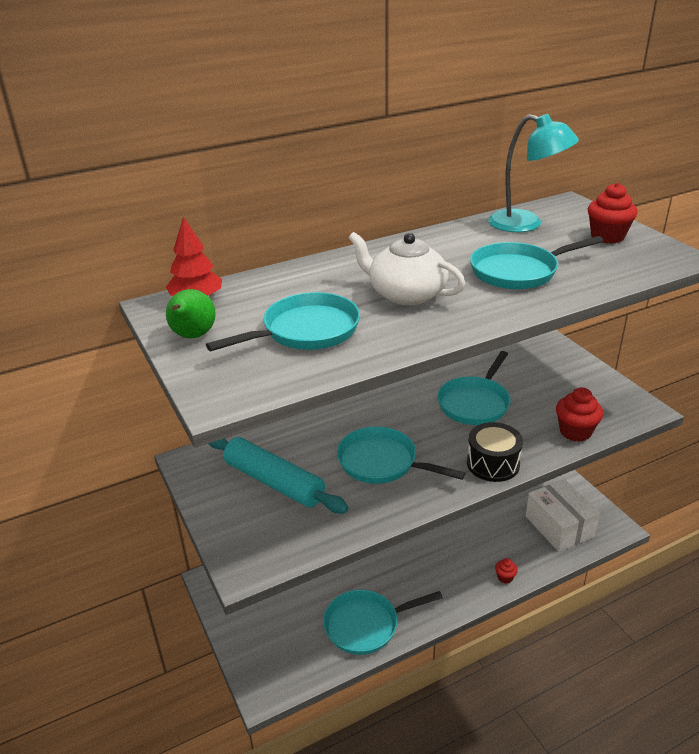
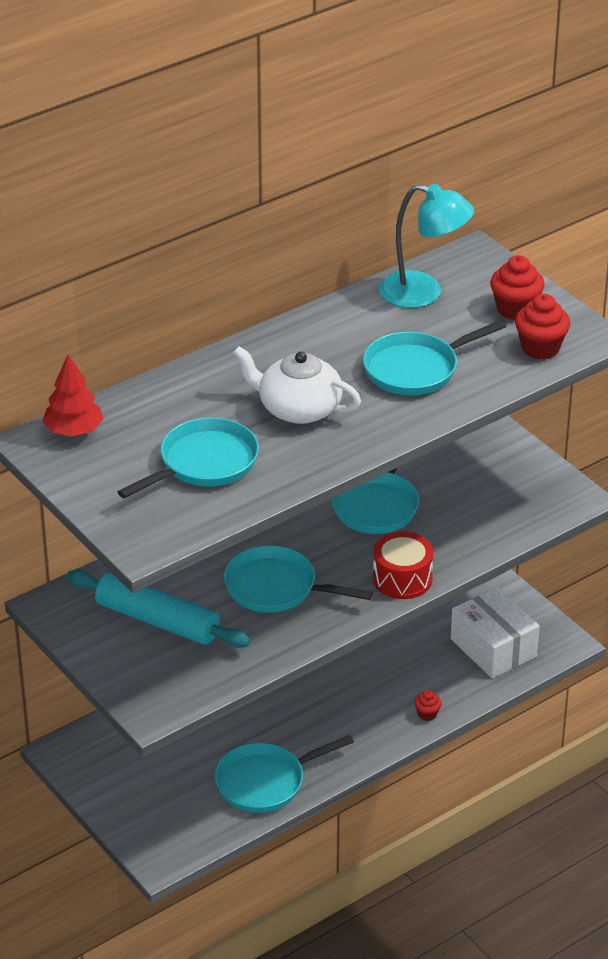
camera: 10 degrees left, 5 degrees up
(193, 336) = (89, 478): green pear -> none
(493, 464) = (402, 579): black drum -> red drum
(575, 432) = (495, 533): red cupcake -> red cupcake (540, 348)

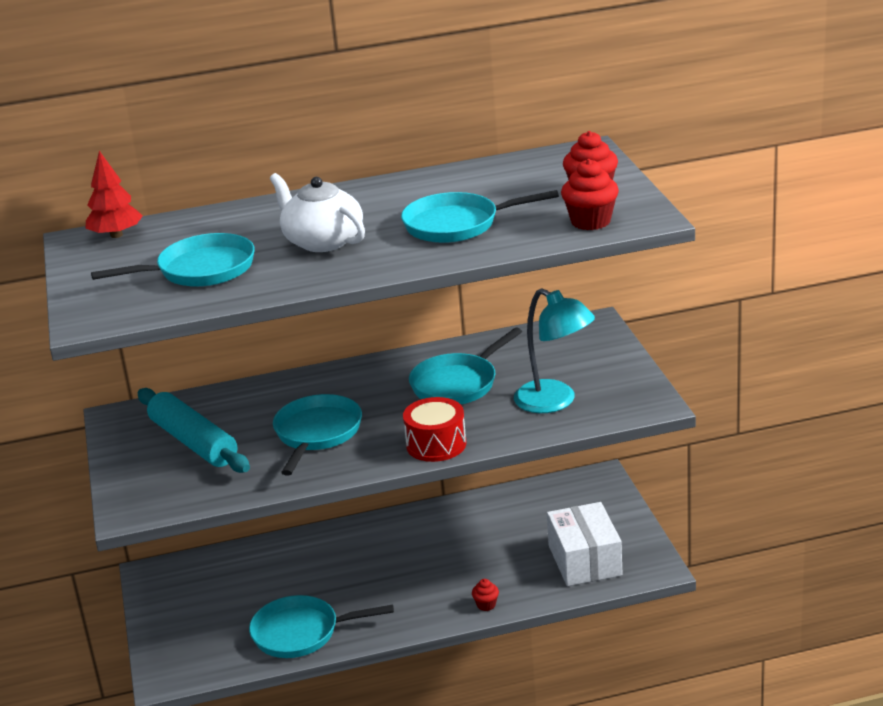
camera: 25 degrees right, 10 degrees down
(276, 588) = (316, 434): turquoise pan -> turquoise pan turned 60 degrees clockwise
(423, 293) = (514, 173): turquoise lamp -> turquoise lamp (555, 402)

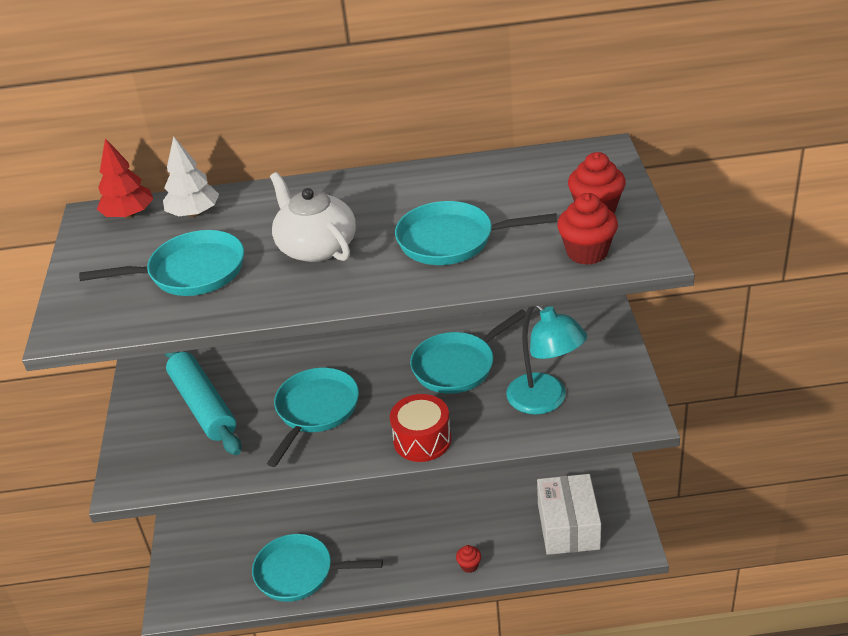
camera: 10 degrees right, 10 degrees up
(185, 228) = (194, 213): none -> white tree

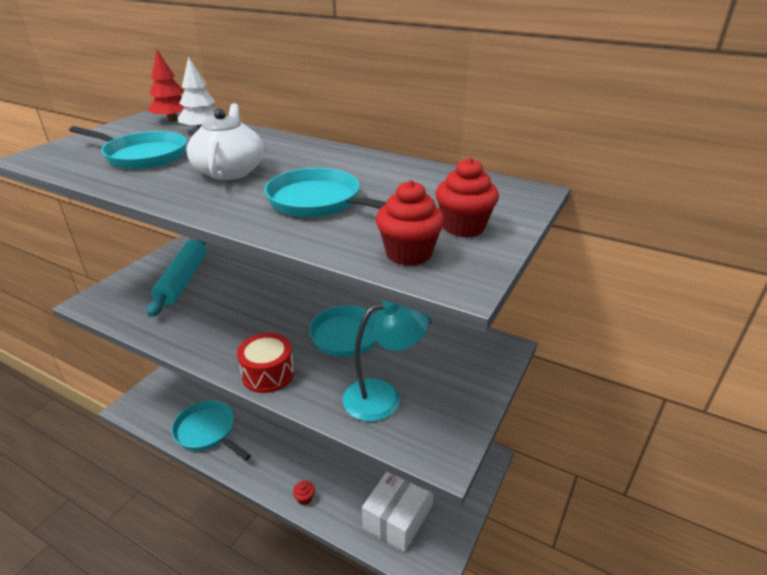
camera: 30 degrees right, 5 degrees down
(315, 411) = (233, 316): turquoise pan -> none
(545, 401) = (383, 396): turquoise lamp -> turquoise lamp turned 105 degrees counterclockwise

